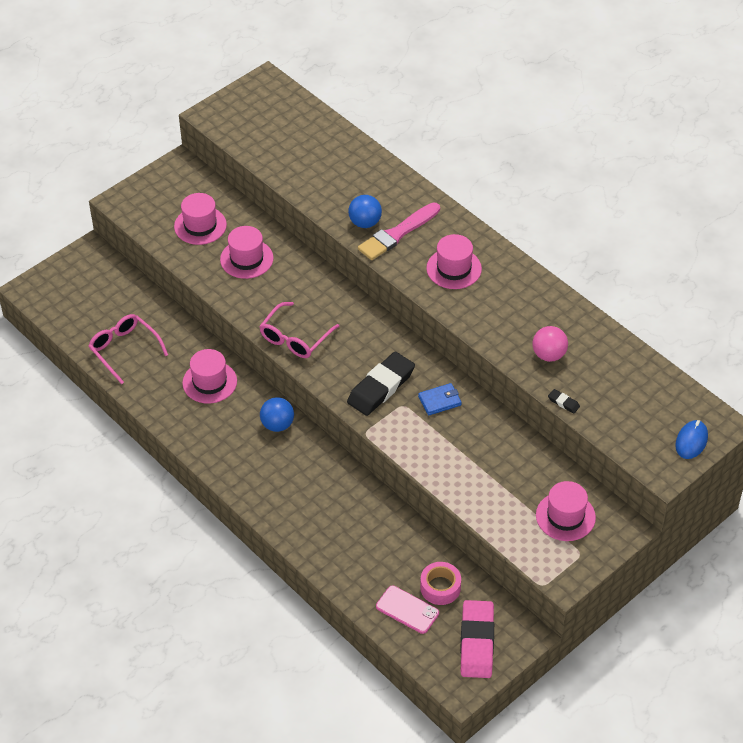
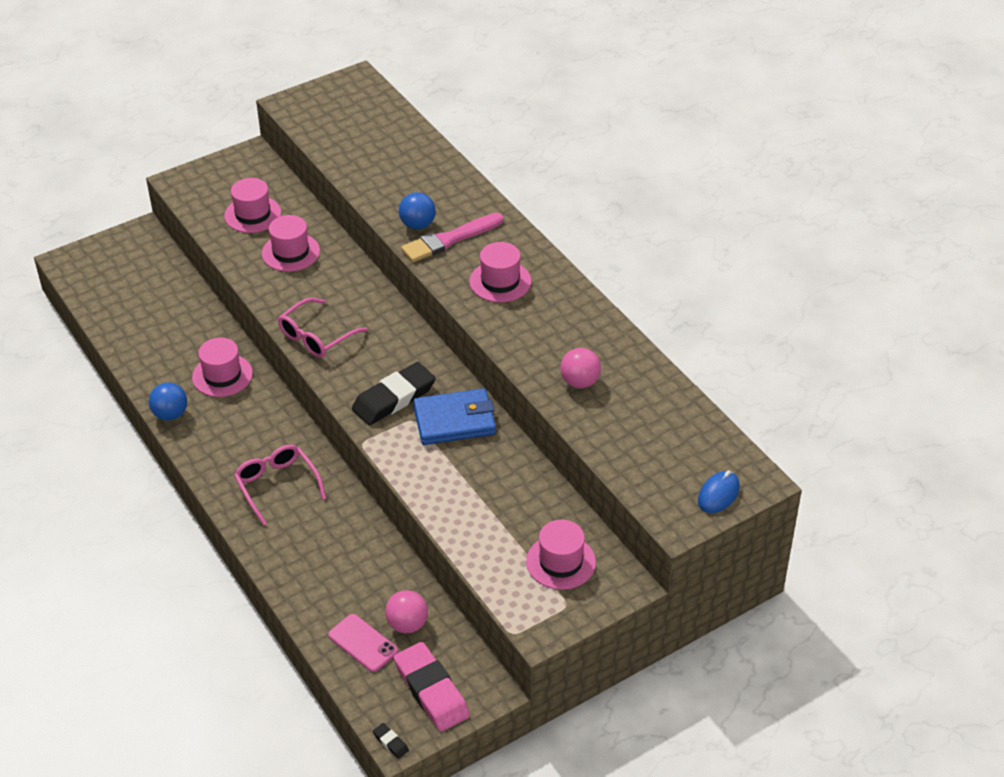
camera: 10 degrees right, 5 degrees down
(124, 350) = (143, 332): pink glasses -> pink glasses (277, 485)
(277, 425) = (280, 428): blue ball -> blue ball (170, 414)
(439, 401) = (454, 420): blue wallet -> blue wallet, size x1.82
(440, 587) = (407, 624): pink tape -> pink ball
(476, 642) = (431, 690): pink eraser -> pink eraser turned 45 degrees counterclockwise
(563, 403) = (582, 434): black eraser -> black eraser (390, 742)

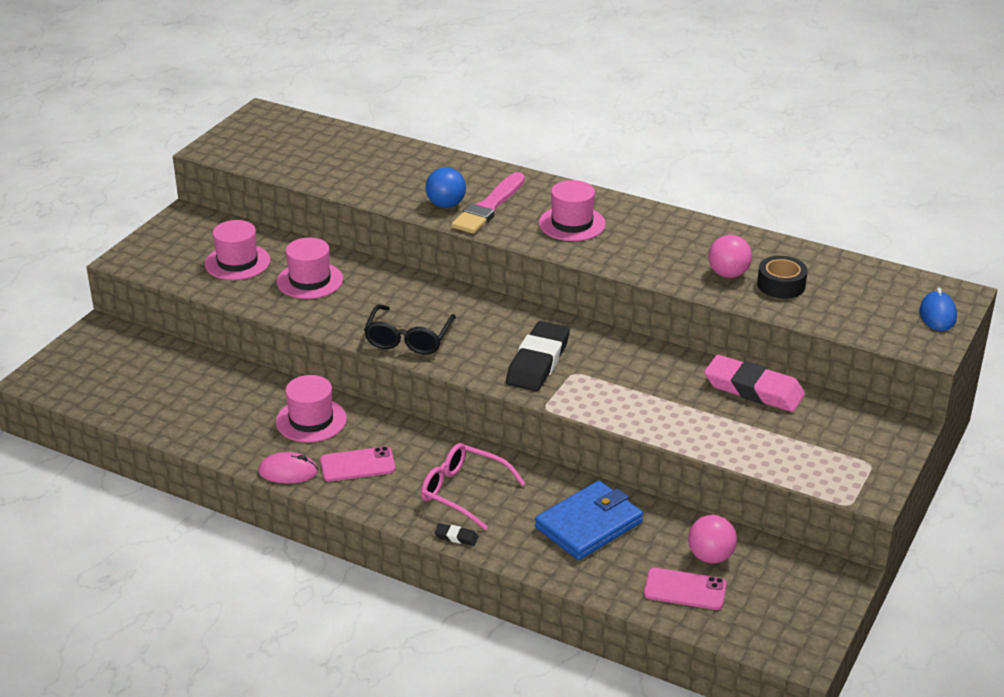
camera: 30 degrees left, 10 degrees down
(170, 414) = (288, 472): blue ball -> pink mouse
(222, 429) = (357, 465): none -> pink phone
(316, 337) = (408, 339): pink glasses -> black glasses
(390, 742) = (798, 661): black eraser -> black eraser (456, 537)
(431, 690) = (789, 601): pink eraser -> pink eraser (753, 389)
(454, 420) = (614, 360): blue wallet -> blue wallet (589, 525)
(561, 562) = (829, 433): pink hat -> none
(613, 410) = (781, 285): none -> black tape

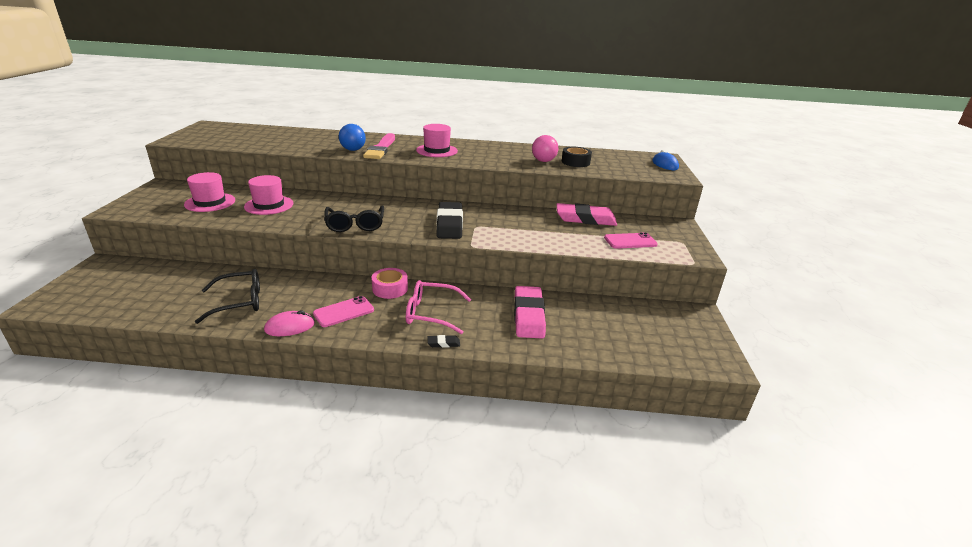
camera: 25 degrees left, 5 degrees down
(242, 422) = (239, 302): none -> black glasses
(311, 420) = (295, 291): pink hat -> none
(429, 442) = (390, 289): none -> pink tape
(589, 525) = (528, 316): blue wallet -> pink eraser
(685, 589) = (619, 341): pink phone -> pink phone (630, 241)
(710, 557) = (617, 318): pink ball -> none

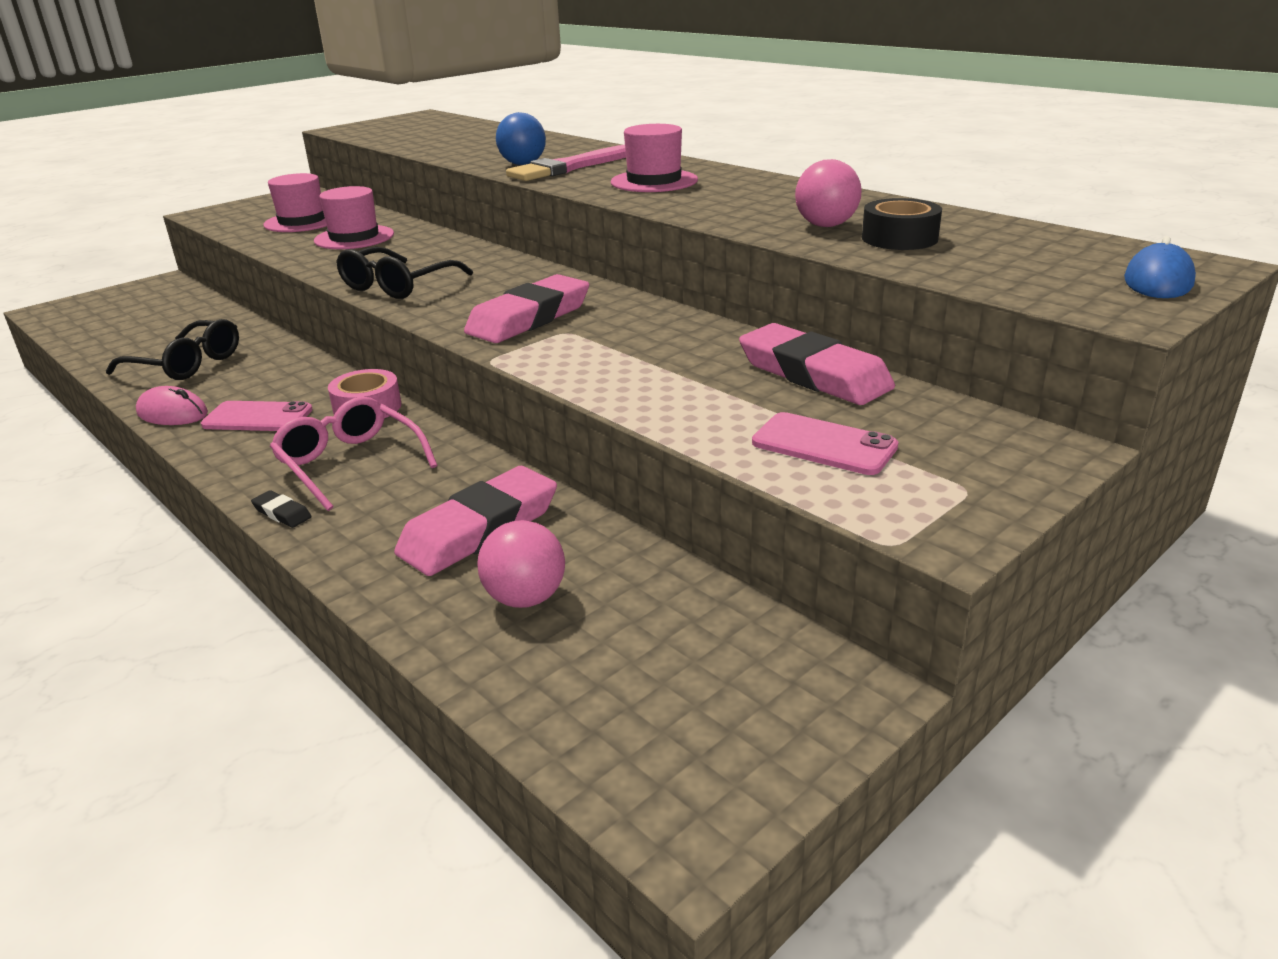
camera: 45 degrees right, 0 degrees up
(449, 224) = (529, 318): black eraser -> pink eraser
(584, 330) = (525, 598): none -> pink ball

